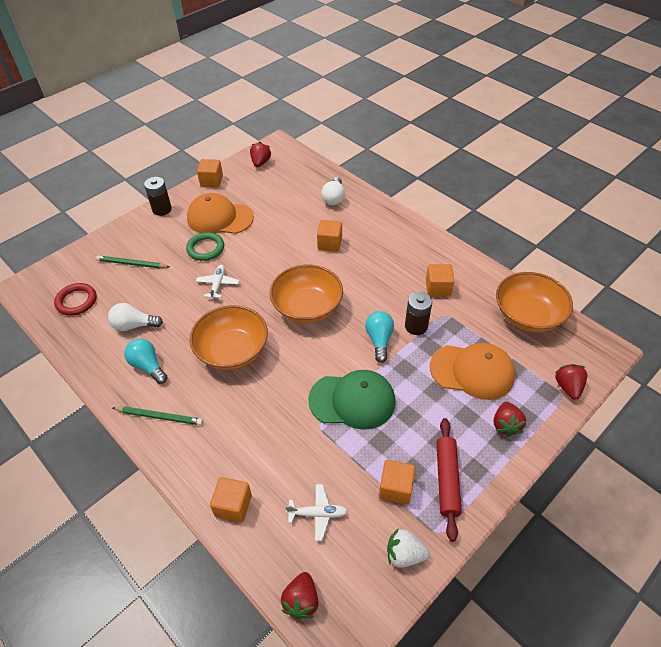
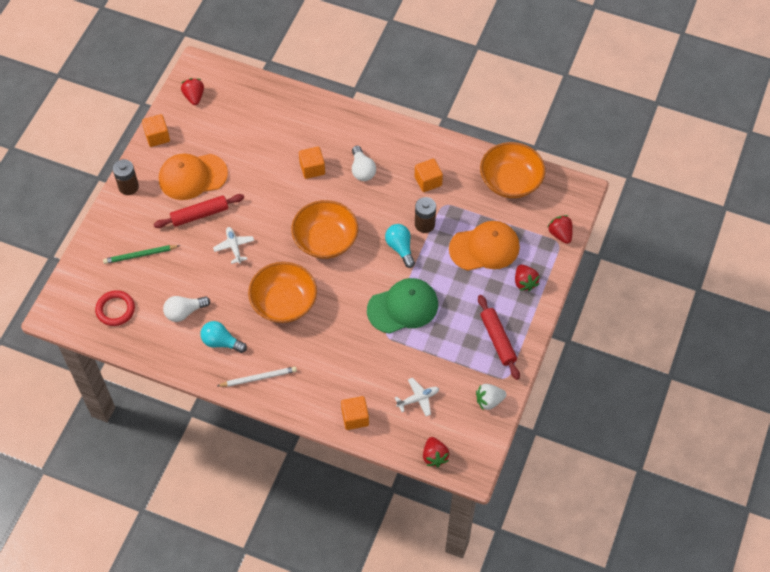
camera: 25 degrees left, 10 degrees up
(159, 416) = (258, 378): green pencil -> white pencil
(205, 248) = (200, 214): green ring -> red rolling pin
(334, 198) = (290, 116): white light bulb -> white light bulb (362, 170)
(395, 488) = (464, 360): orange cube -> none

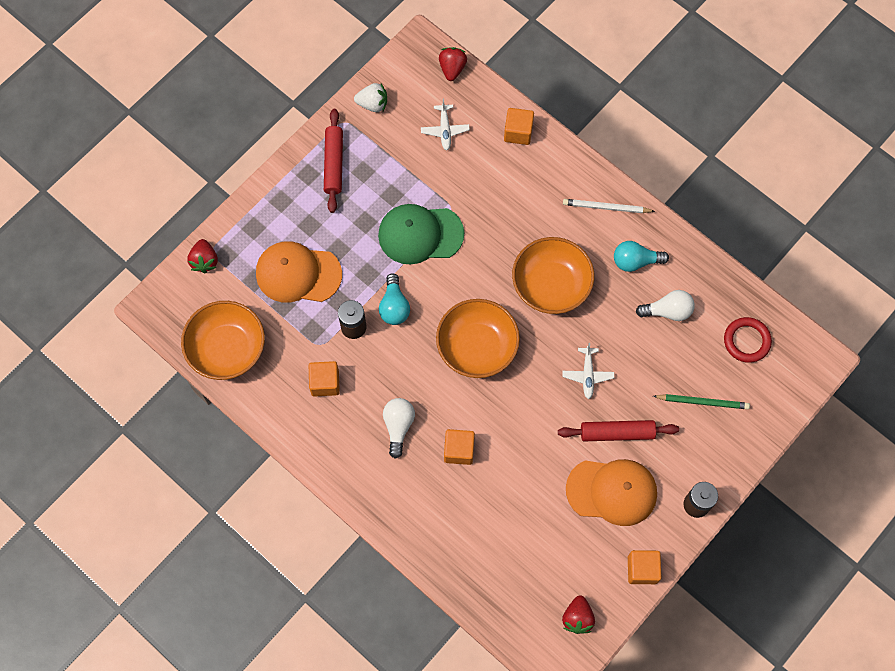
camera: 160 degrees left, 10 degrees up
(221, 342) = (635, 261): turquoise light bulb -> turquoise light bulb turned 135 degrees clockwise
(418, 399) = (445, 130): white plane -> white plane turned 90 degrees counterclockwise
(524, 282) = (273, 217): red strawberry -> none

